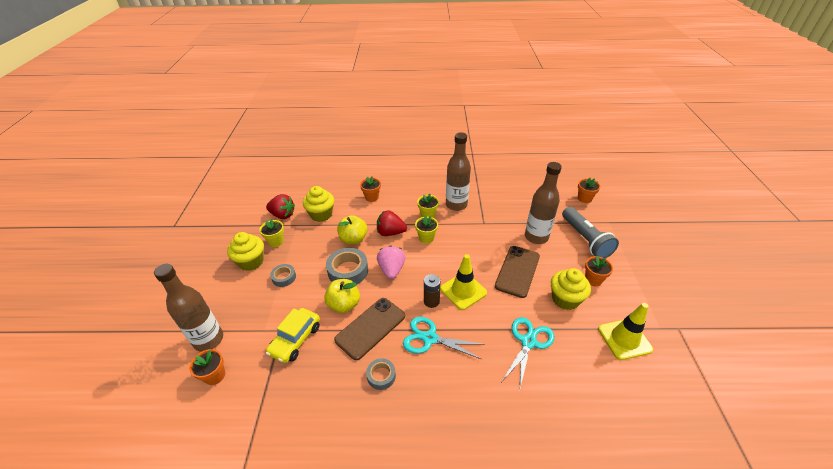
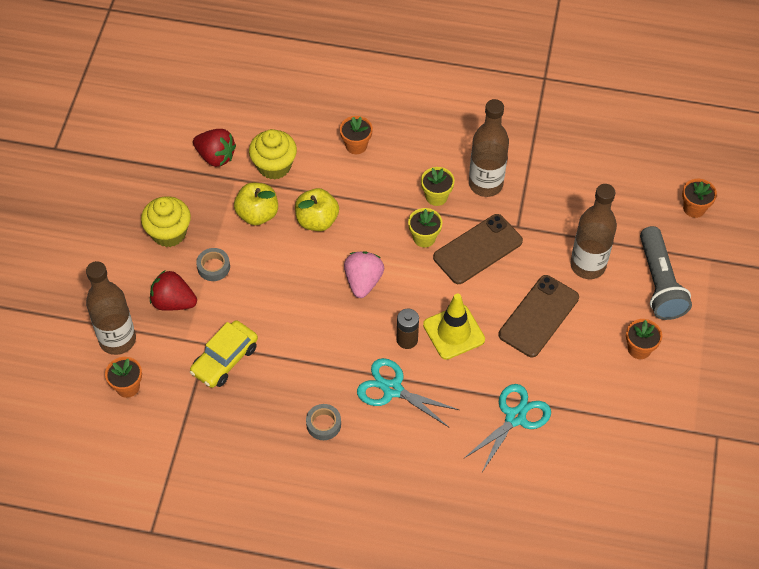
camera: 10 degrees right, 15 degrees up
(276, 241) = (204, 204): yellow flower pot -> none
(344, 304) = (291, 323): yellow apple -> yellow apple (257, 214)
(348, 271) = (302, 272): grey tape -> none
(370, 328) = (320, 361): brown phone -> brown phone (477, 249)
(390, 233) = (373, 219): red strawberry -> red strawberry (173, 302)
(565, 299) = (587, 370): yellow cupcake -> none
(624, 339) = (639, 436): yellow traffic cone -> none

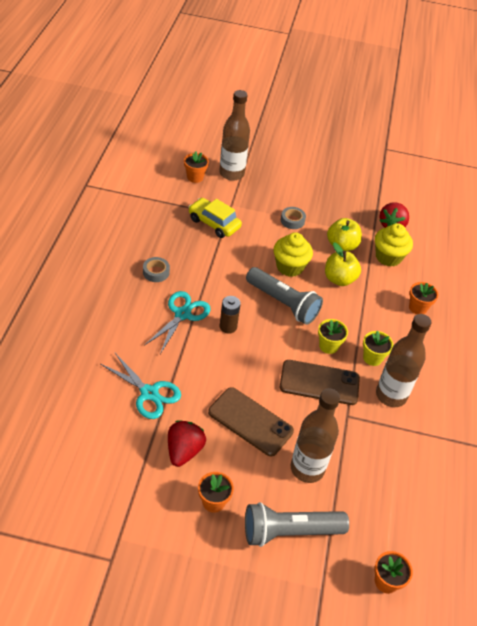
camera: 85 degrees right, 10 degrees down
(169, 233) = (320, 199): yellow cupcake -> yellow cupcake (290, 267)
(173, 302) = (262, 200): red strawberry -> red strawberry (184, 451)
(363, 281) = (283, 303): pink strawberry -> grey flashlight
(454, 332) = (234, 358): yellow traffic cone -> none
(477, 249) = (319, 383): brown phone -> brown phone turned 45 degrees counterclockwise

